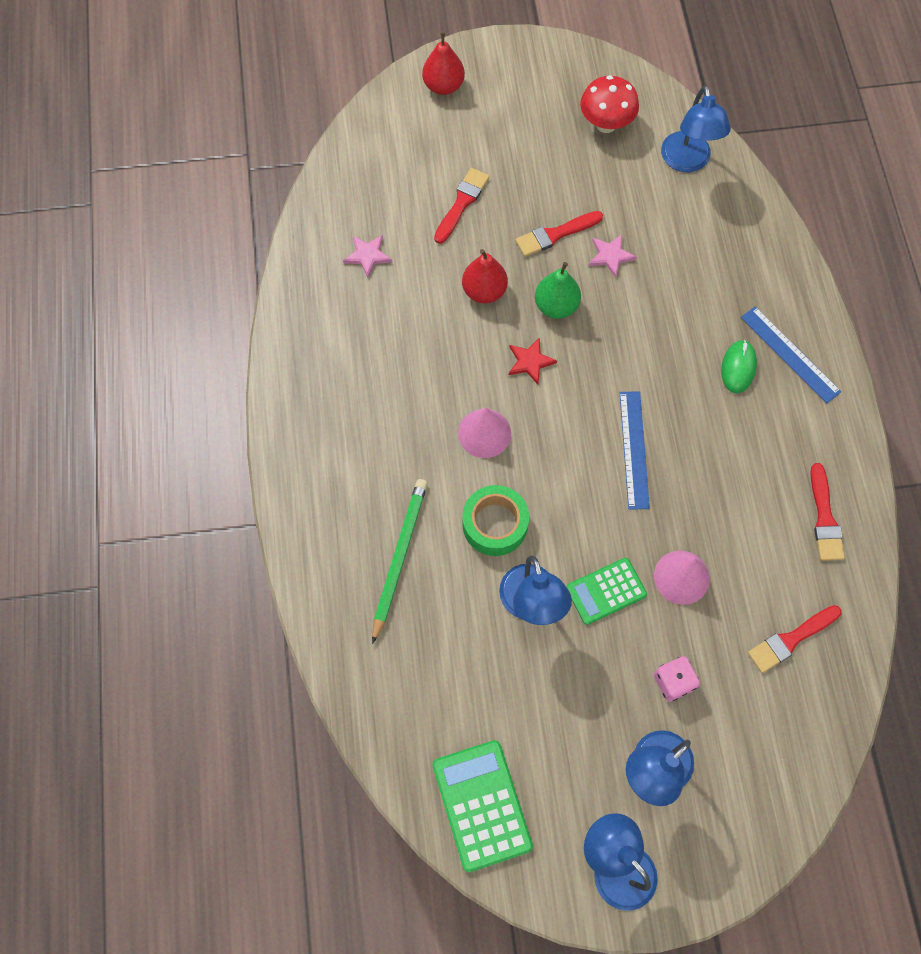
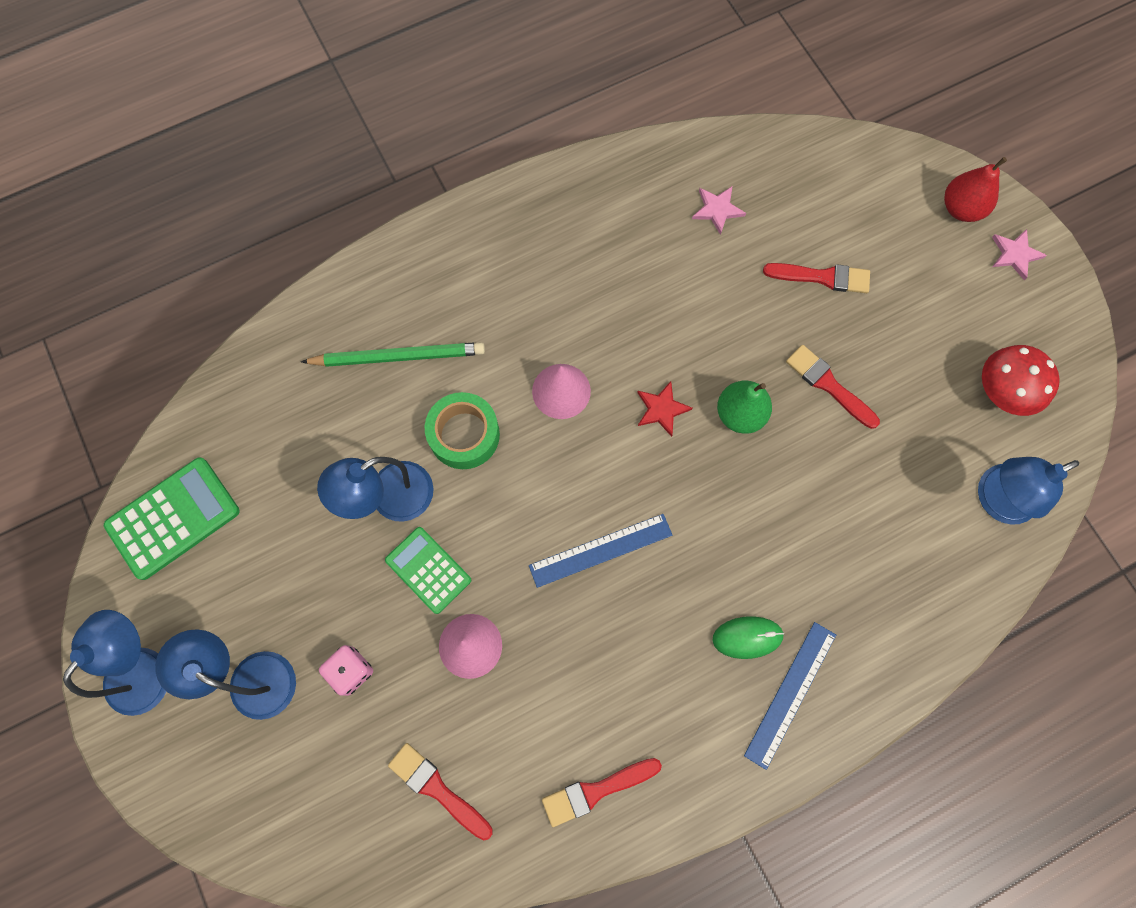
camera: 70 degrees right, 5 degrees up
(484, 291) = (726, 335): red pear -> none
(610, 256) = (829, 452): pink star -> pink star (1015, 254)

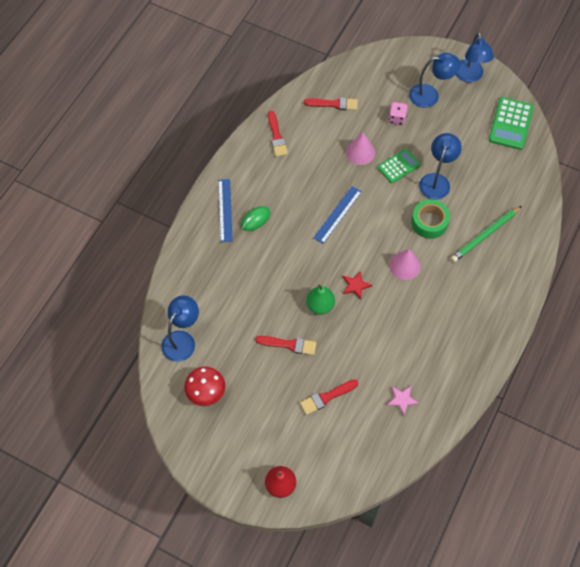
camera: 145 degrees right, 10 degrees down
(428, 570) = (398, 166): green calculator -> green calculator turned 45 degrees counterclockwise
(596, 791) = (276, 136): red brush -> red brush turned 135 degrees clockwise
(1015, 254) = (238, 475): pink star -> none

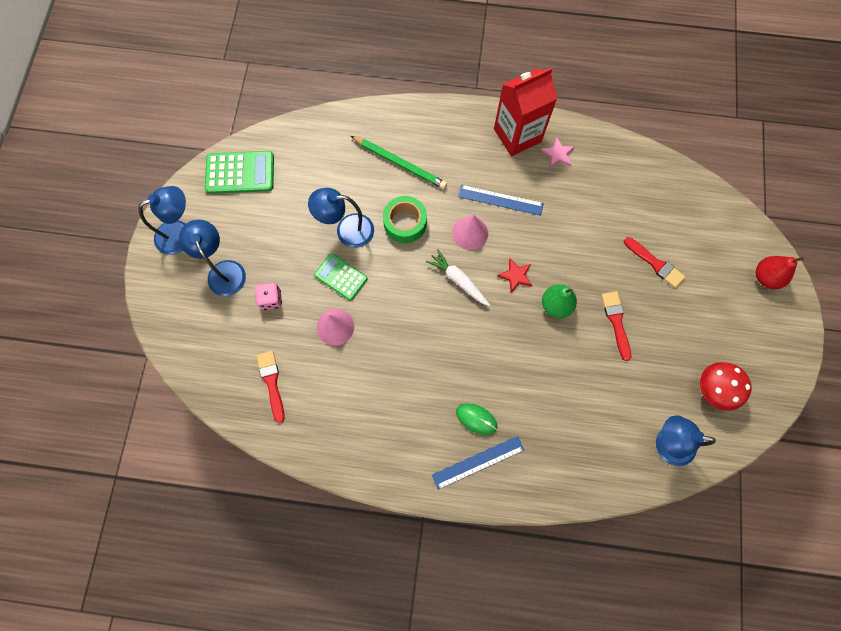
camera: 110 degrees left, 10 degrees up
(276, 136) = (346, 438): red brush -> none
(337, 215) = (432, 324): blue ruler -> blue ruler (500, 200)
(367, 244) = (458, 280): none -> white carrot
(402, 399) = (622, 192): pink star -> pink star (558, 154)
(485, 335) = (517, 135): none -> red carton

